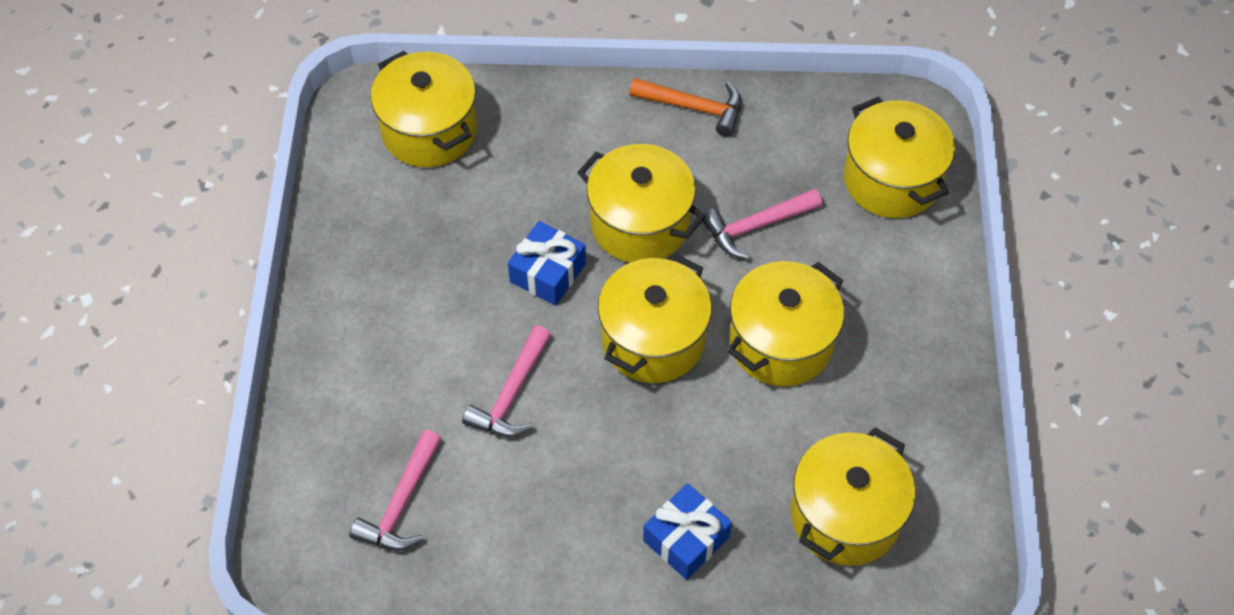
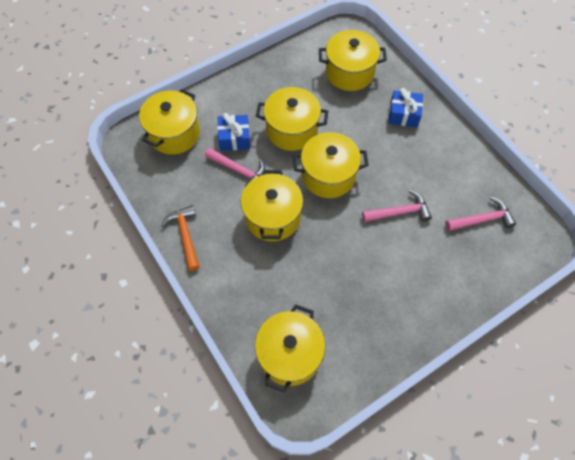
camera: 125 degrees left, 5 degrees up
(547, 273) = (329, 238): blue gift -> blue gift (234, 138)

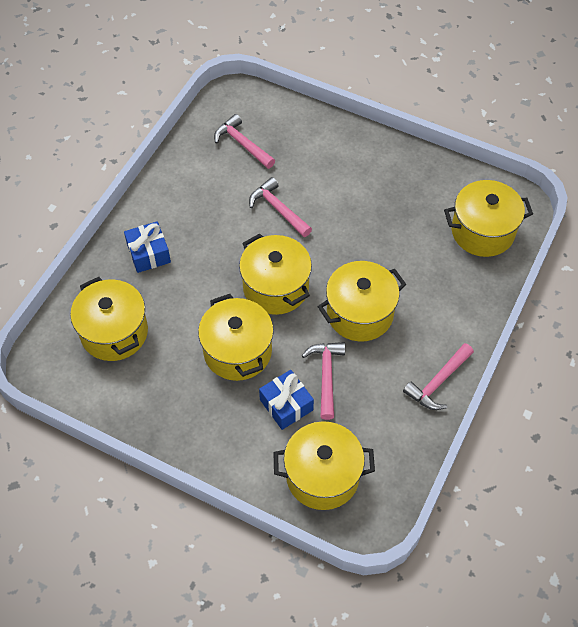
camera: 120 degrees left, 5 degrees down
(185, 235) = (438, 382): orange hammer -> pink hammer

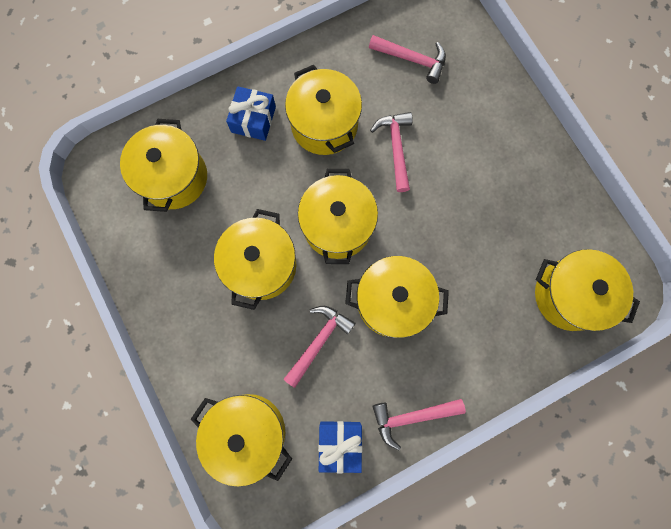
camera: 35 degrees right, 20 degrees up
(209, 225) = (324, 125): none -> yellow pot
(242, 144) = (412, 60): pink hammer -> pink hammer turned 120 degrees clockwise
(286, 405) = (265, 344): blue gift -> blue gift (340, 443)

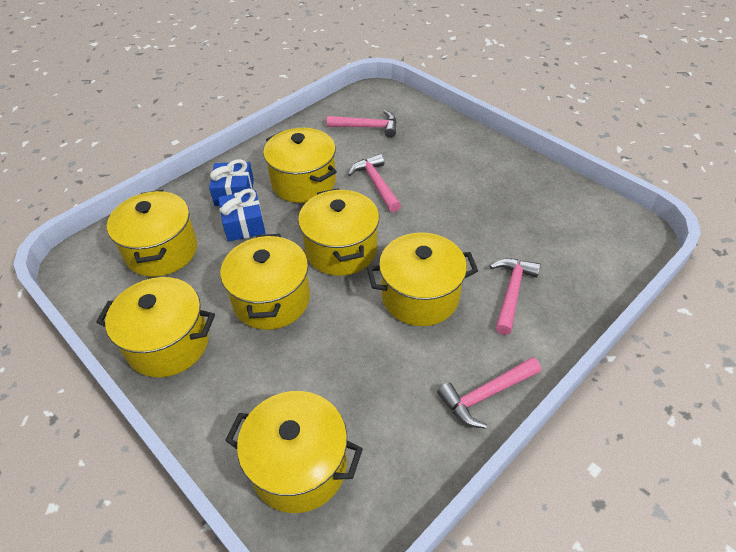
camera: 15 degrees left, 30 degrees down
(319, 341) = (355, 351): pink hammer -> pink hammer (512, 293)
(340, 443) = (415, 446): blue gift -> blue gift (244, 224)
(568, 295) = (588, 250): yellow pot -> yellow pot (168, 343)

